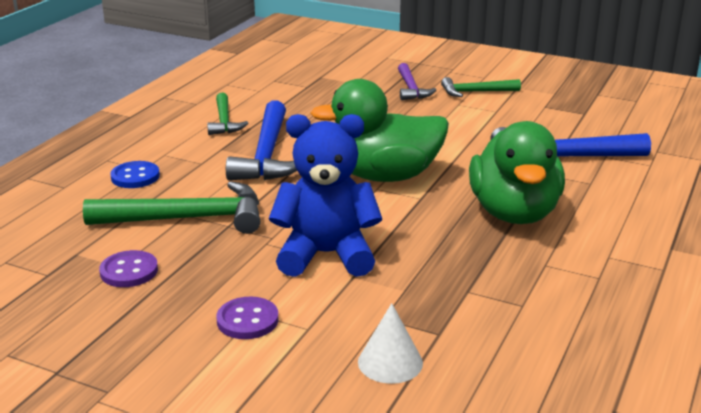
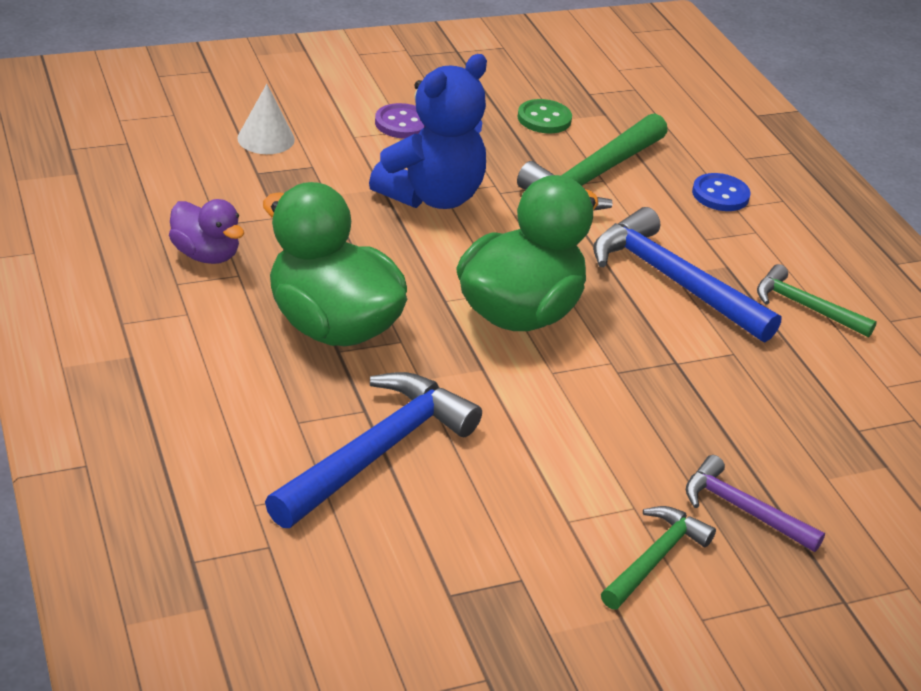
camera: 130 degrees right, 10 degrees up
(129, 271) = (544, 119): purple button -> green button
(556, 287) = (206, 255): none -> purple duck

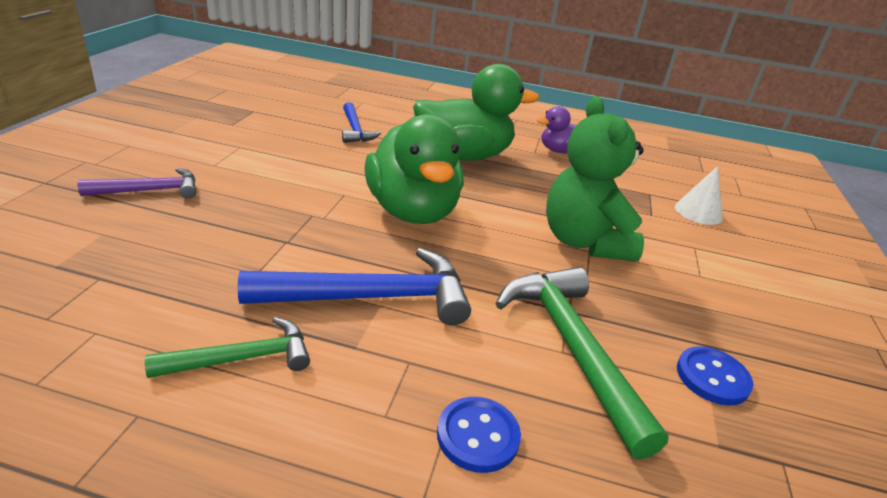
camera: 125 degrees right, 5 degrees down
(376, 452) = (355, 130): blue hammer -> blue hammer, size x0.58
(402, 123) = (714, 278): purple button -> none
(432, 196) = (584, 242): blue teddy bear -> green teddy bear
(544, 119) = (712, 377): green button -> blue button
(654, 558) = (179, 153): green hammer -> none

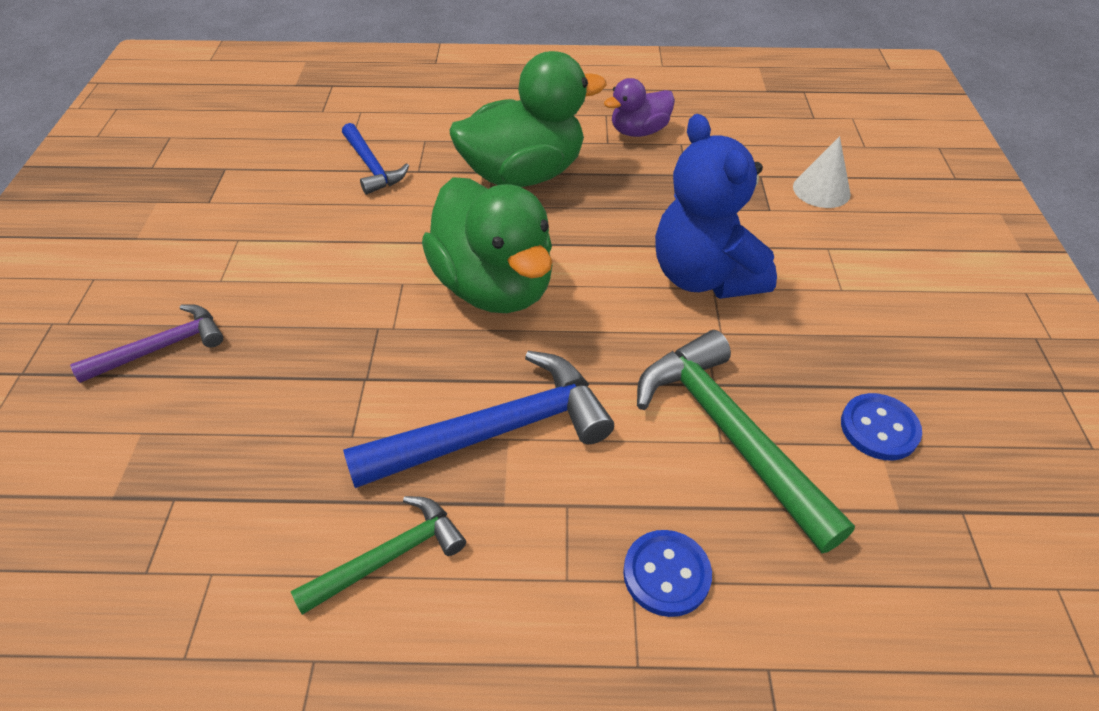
camera: 10 degrees left, 15 degrees up
(584, 242) = (704, 277): green teddy bear -> blue teddy bear

